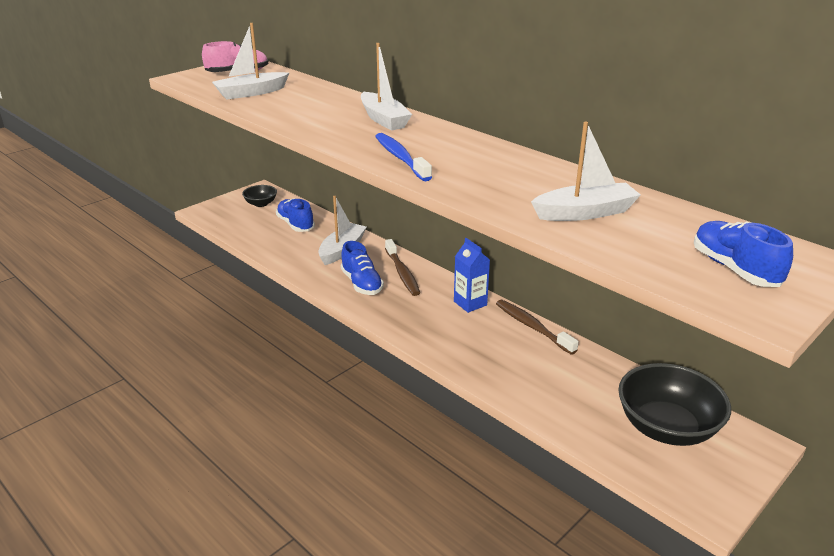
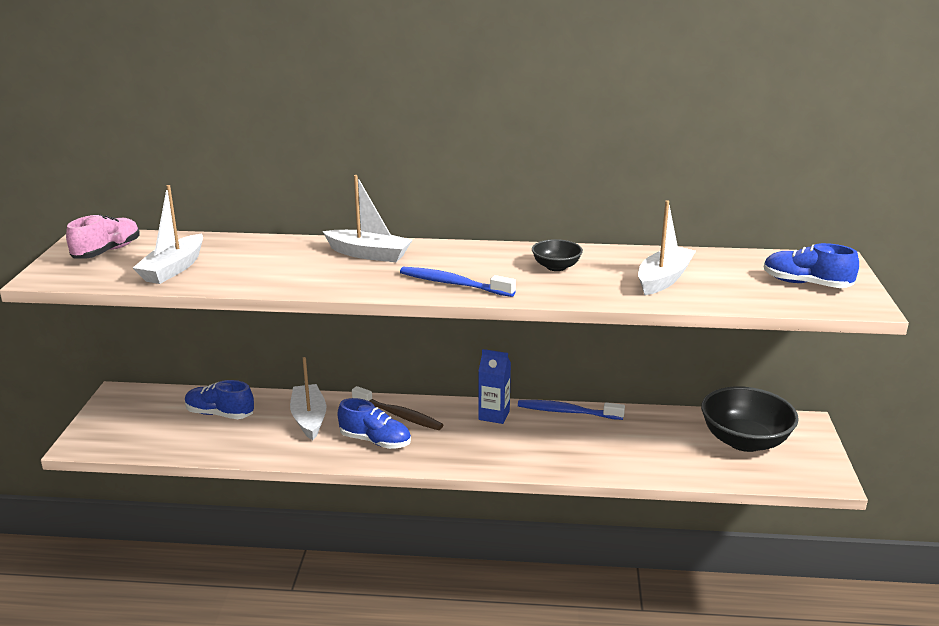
camera: 40 degrees left, 5 degrees down
(261, 204) = (143, 408): black bowl -> black bowl (556, 267)
(532, 327) = (567, 412): brown toothbrush -> blue toothbrush

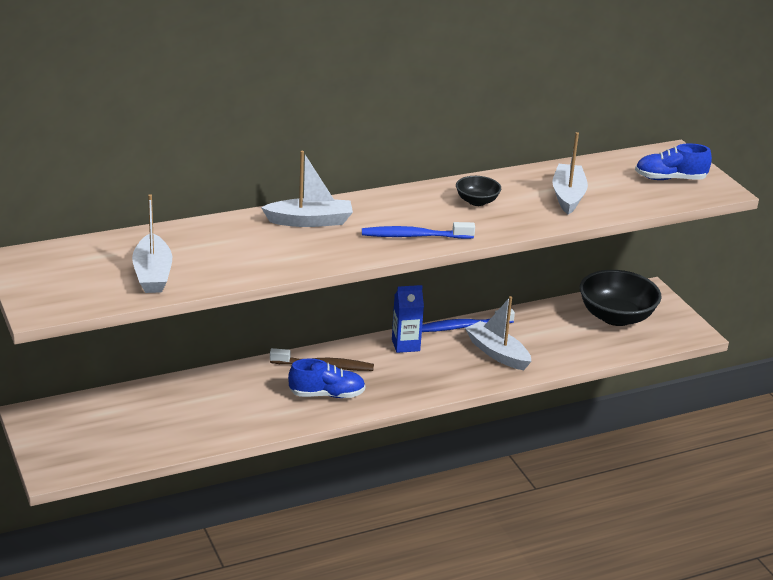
camera: 30 degrees left, 5 degrees up
(107, 251) = (61, 270): pink shoe -> none
(220, 414) = (158, 408): blue shoe -> none
(309, 418) = (247, 390): white boat -> white boat (497, 353)

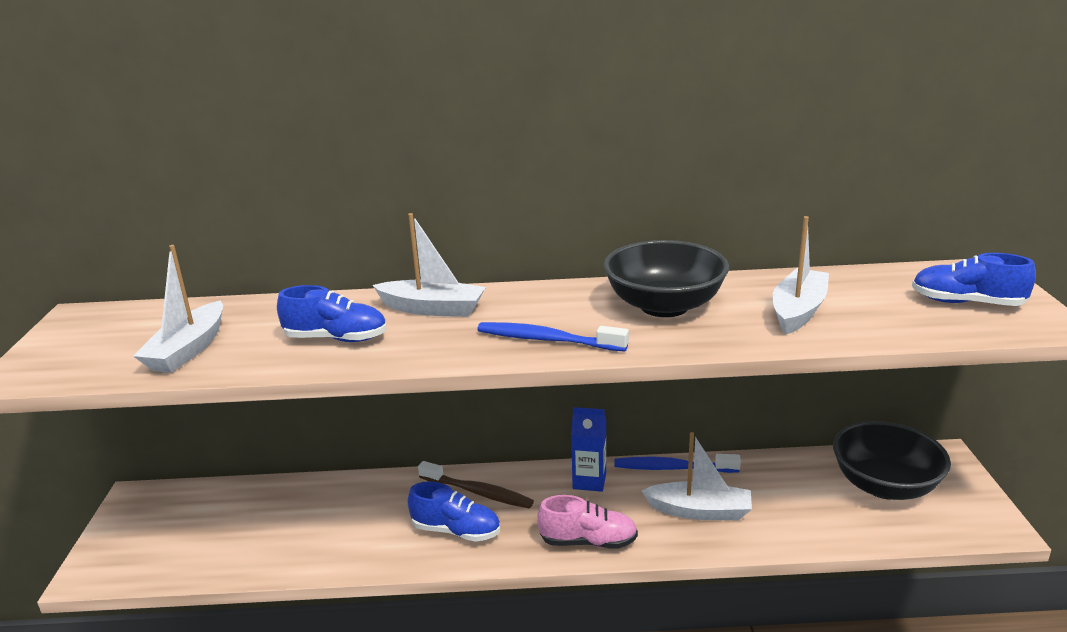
camera: 25 degrees right, 5 degrees down
(259, 252) = (336, 338): none -> blue shoe
(429, 386) = (588, 541): none -> pink shoe
(477, 201) = (664, 306): black bowl -> black bowl, size x1.97
(497, 353) = (699, 511): white boat -> white boat turned 120 degrees clockwise

